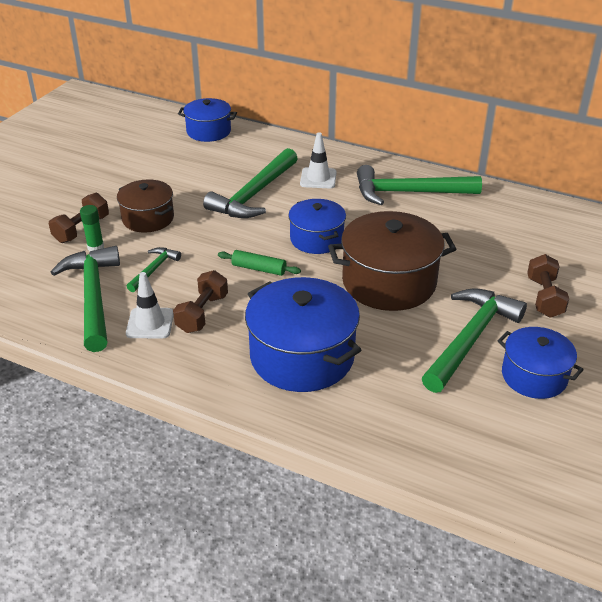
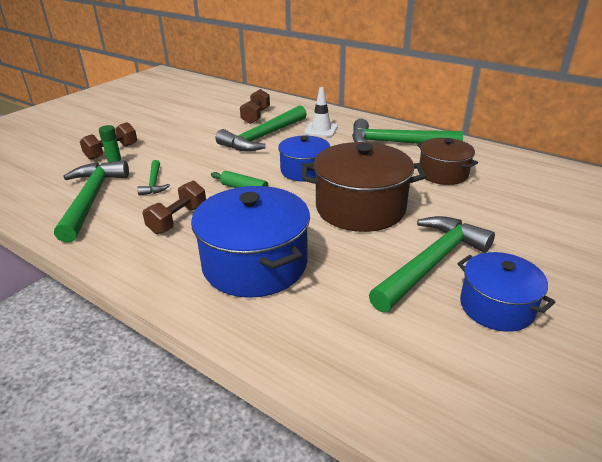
camera: 10 degrees right, 5 degrees down
(148, 218) = (169, 148): brown pot -> brown pot (443, 173)
(150, 323) = (128, 223): white traffic cone -> none
(154, 269) = (154, 183): green hammer -> green hammer turned 135 degrees clockwise
(208, 131) = (245, 97): blue pot -> none
(544, 297) = (515, 232): brown dumbbell -> brown dumbbell (256, 116)

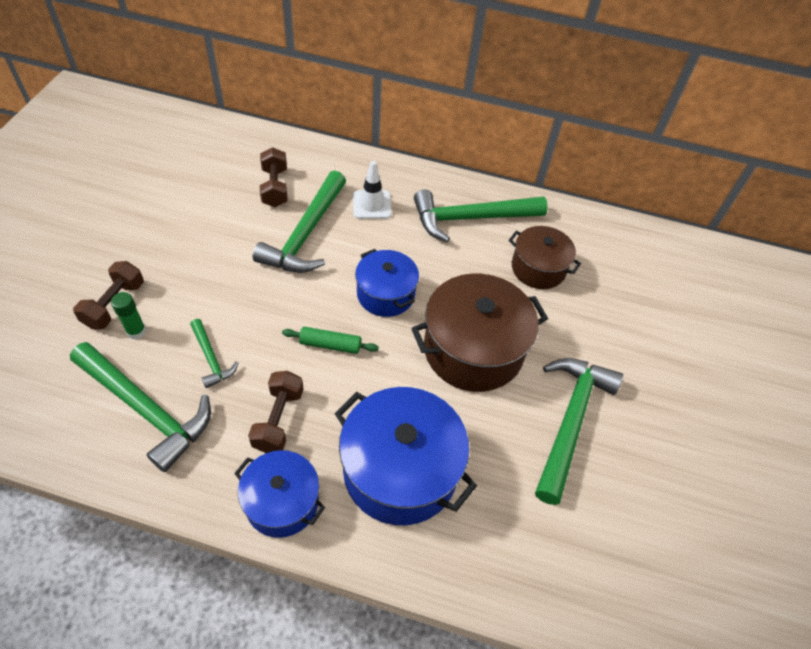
camera: 25 degrees left, 20 degrees up
(91, 199) = (146, 409): green hammer -> green hammer turned 150 degrees clockwise
(496, 306) = (642, 466): blue pot -> blue pot (282, 502)

